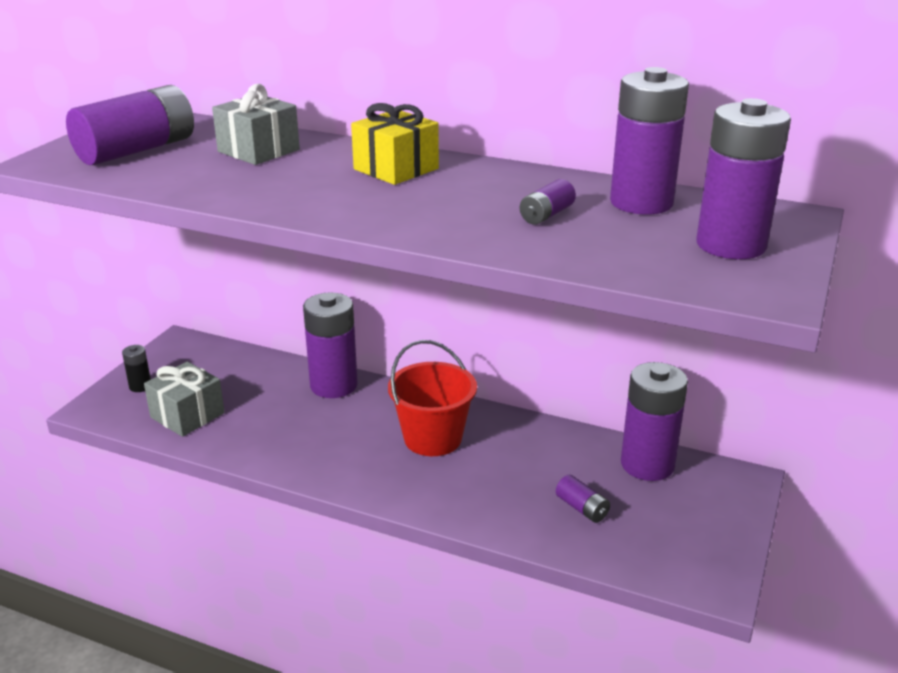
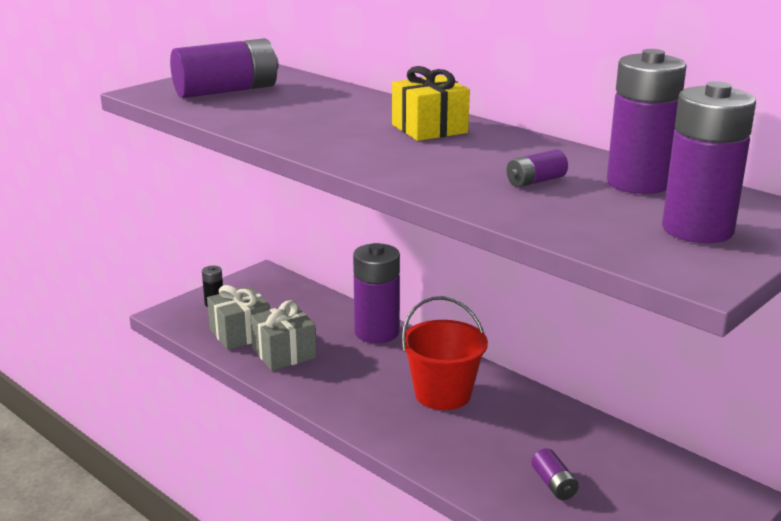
camera: 20 degrees right, 5 degrees down
(258, 150) = (323, 102): grey gift -> grey gift (284, 353)
(647, 464) = (642, 460): purple battery -> none

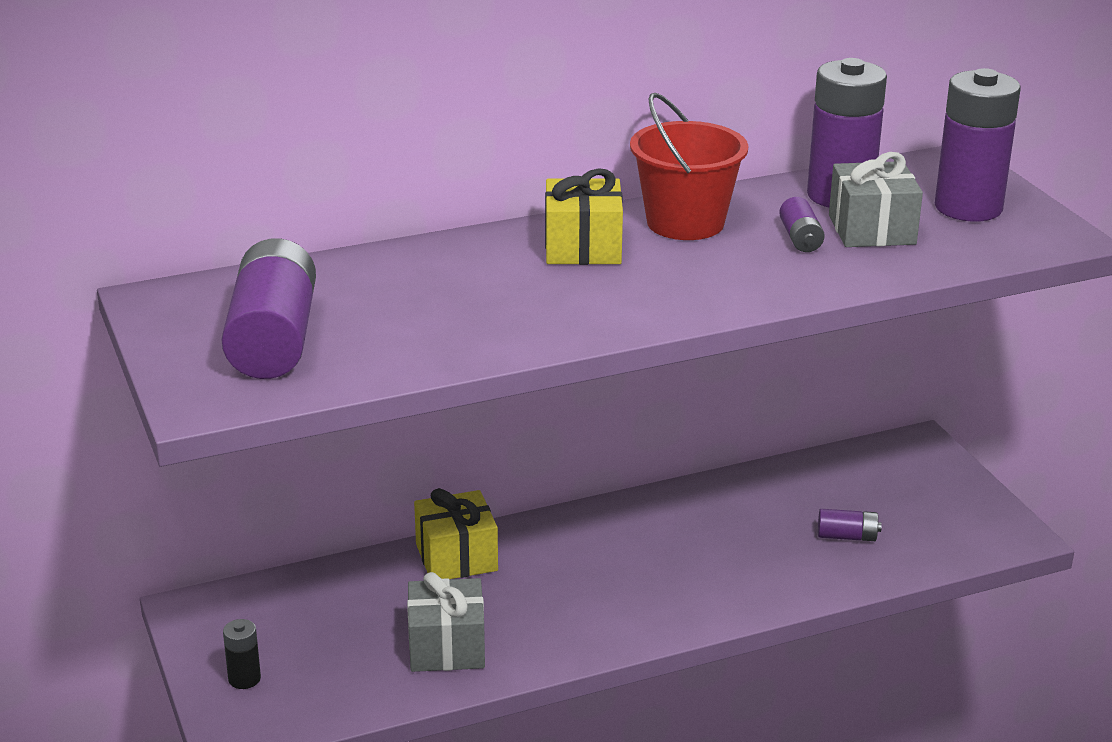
camera: 65 degrees left, 5 degrees up
(240, 333) = (359, 673): grey gift -> grey gift (872, 230)
(377, 332) = (456, 557): purple battery -> yellow gift
(443, 394) = (637, 551): red bucket -> red bucket (685, 223)

